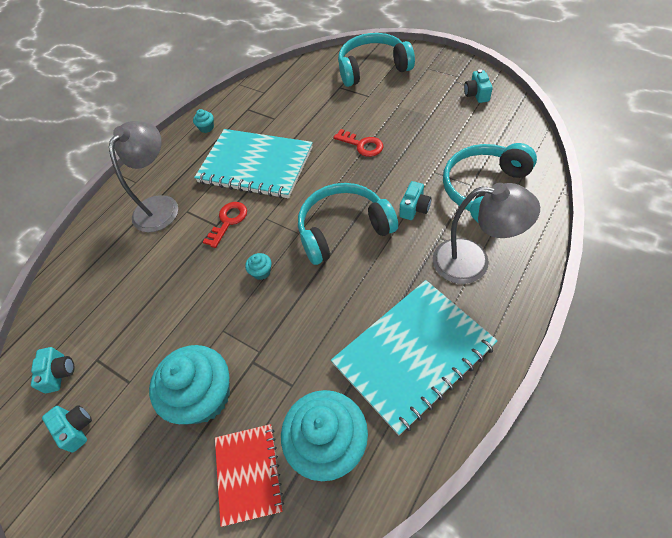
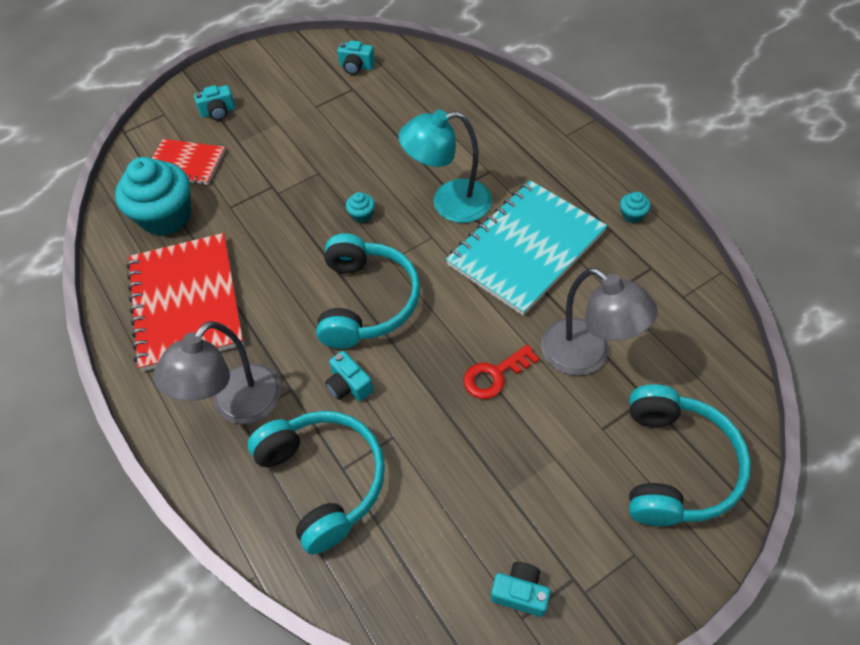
camera: 110 degrees right, 0 degrees up
(76, 428) = (300, 74): turquoise camera -> turquoise camera (218, 112)
(161, 206) = (511, 152): grey lamp -> grey lamp (586, 356)
(203, 396) = (266, 149): turquoise cupcake -> none
(228, 221) = (449, 203): red key -> turquoise lamp
(413, 354) = (186, 302): turquoise notebook -> red notebook

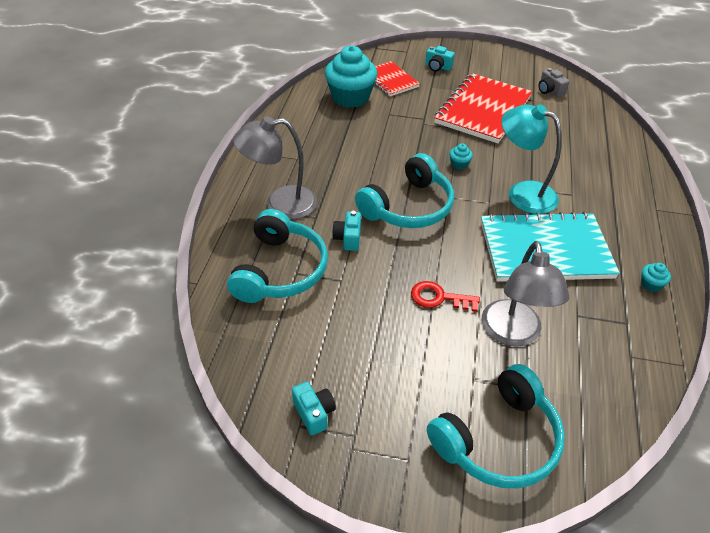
camera: 40 degrees right, 10 degrees down
(186, 302) = (313, 141): red notebook -> red notebook (483, 110)
(356, 67) = (550, 90): turquoise camera -> grey camera

